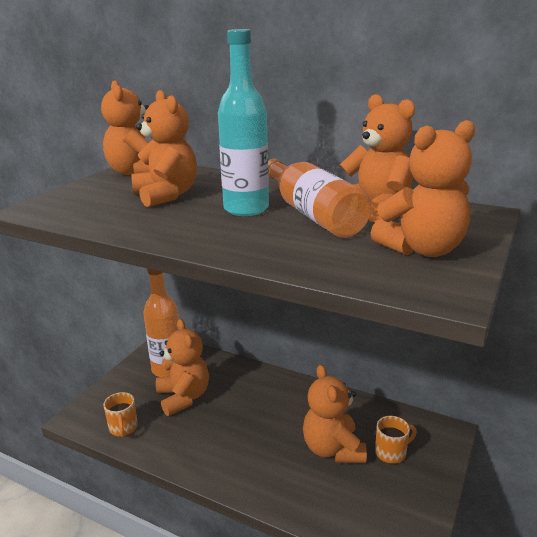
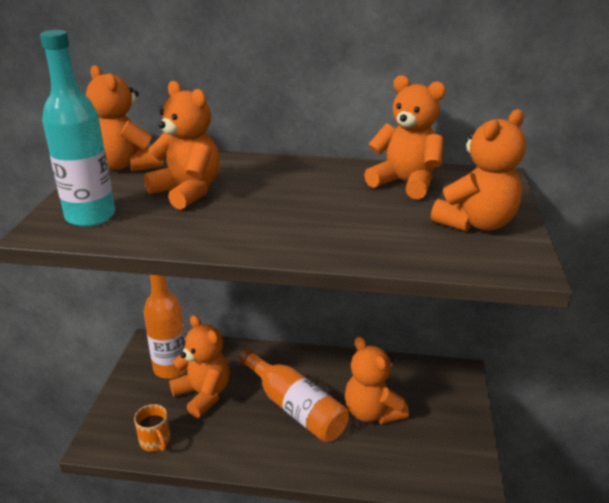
camera: 20 degrees left, 5 degrees up
(246, 209) = (285, 199): turquoise bottle -> turquoise bottle (90, 216)
(312, 213) = (352, 196): orange bottle -> orange bottle (295, 407)
(391, 452) = (424, 403): orange mug -> none

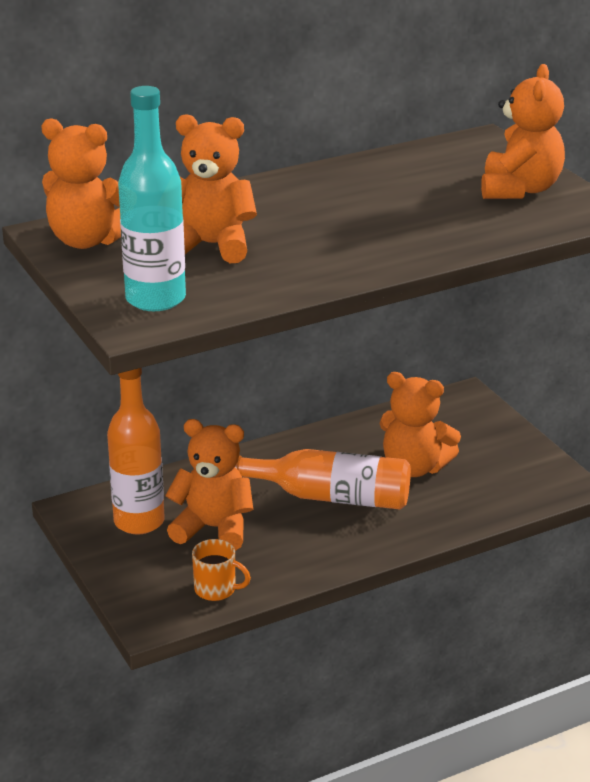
camera: 35 degrees left, 0 degrees up
(405, 183) = (409, 171): orange teddy bear -> none

